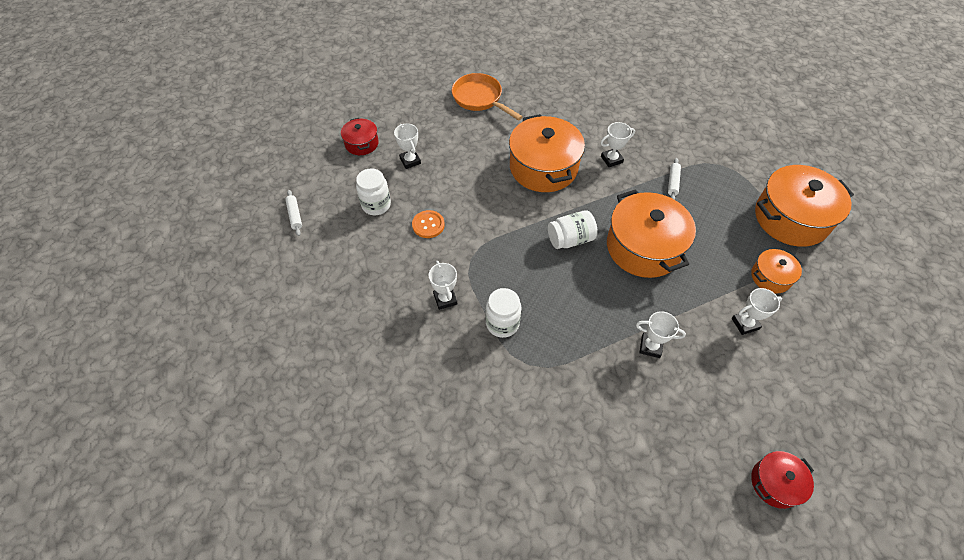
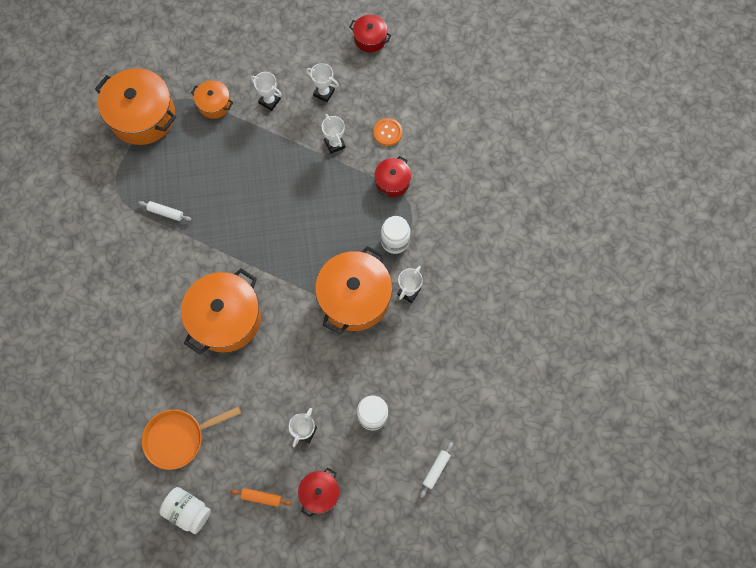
camera: 130 degrees left, 15 degrees up
(395, 115) = (261, 497): none -> orange rolling pin
(428, 225) = (357, 358): orange button -> orange button (387, 132)
(480, 99) = (179, 438): orange pan -> orange pan turned 60 degrees clockwise
(566, 367) = (392, 182): none -> red pot
(570, 239) = (286, 247): white jar -> white jar (188, 511)
(611, 159) = (174, 272): white trophy -> white trophy (324, 93)
(643, 247) = (252, 195): orange pot -> orange pot (354, 297)
(673, 182) = (166, 212): white rolling pin -> white rolling pin turned 45 degrees clockwise

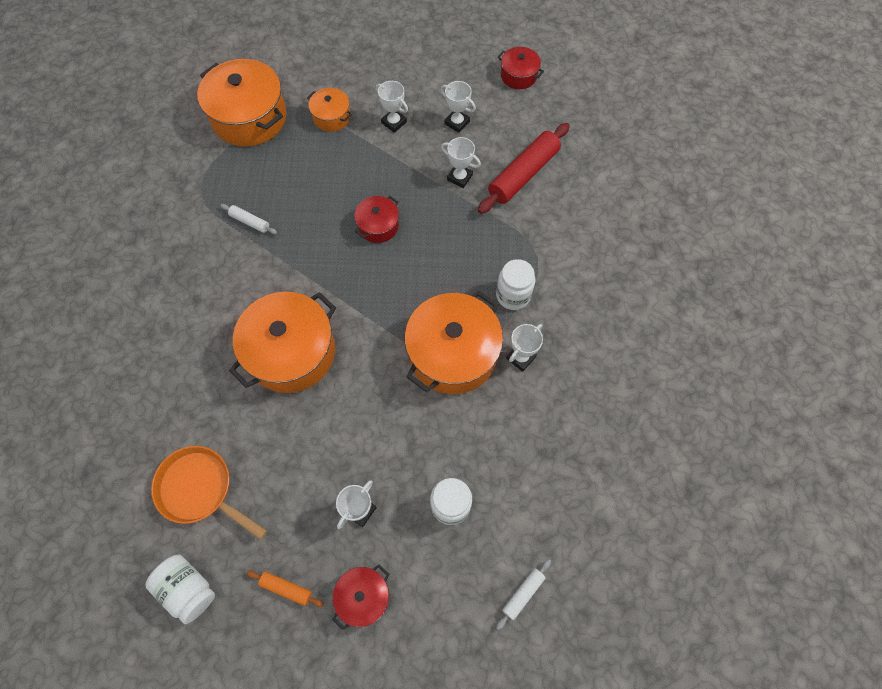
camera: 10 degrees right, 5 degrees down
(179, 438) = (200, 490): orange pan -> orange pan turned 45 degrees clockwise
(334, 144) = (459, 177): white trophy -> white trophy turned 45 degrees counterclockwise
(387, 132) = (523, 174): orange button -> red rolling pin
(392, 182) = (520, 228): red pot -> red pot (378, 226)

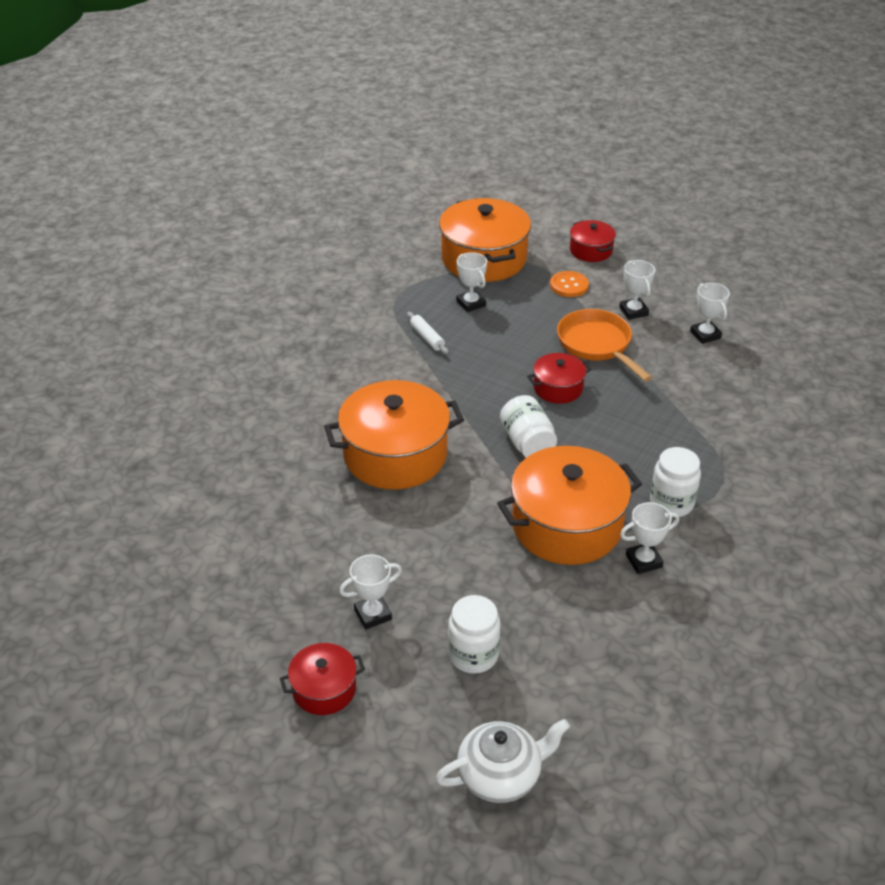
camera: 30 degrees right, 25 degrees down
(188, 589) = (160, 598): white jar -> white jar (527, 443)
(200, 490) = (228, 525): orange pan -> orange pan (597, 345)
(286, 588) = (252, 644): orange rolling pin -> none
(331, 117) = (569, 285): orange pot -> orange button
(459, 177) = (677, 381): white trophy -> white trophy (471, 303)
(518, 76) = (805, 319): red pot -> red pot (591, 250)
(523, 174) = (754, 404): red rolling pin -> none
(523, 594) = (501, 774): white rolling pin -> white teapot

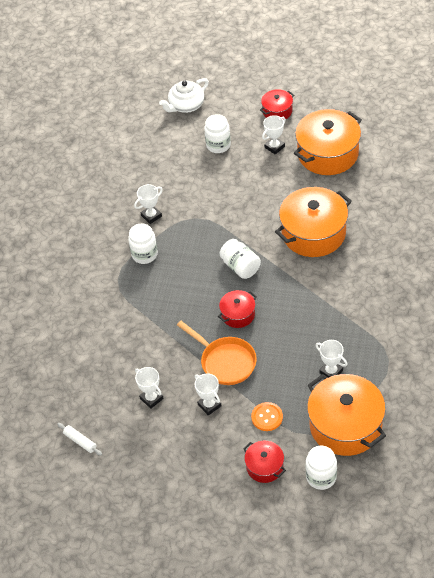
camera: 165 degrees right, 10 degrees up
(427, 337) = (344, 328): white rolling pin -> white rolling pin (80, 441)
(534, 230) = (321, 477): none -> white jar
(566, 525) = (198, 222): orange pot -> orange pot (327, 153)

